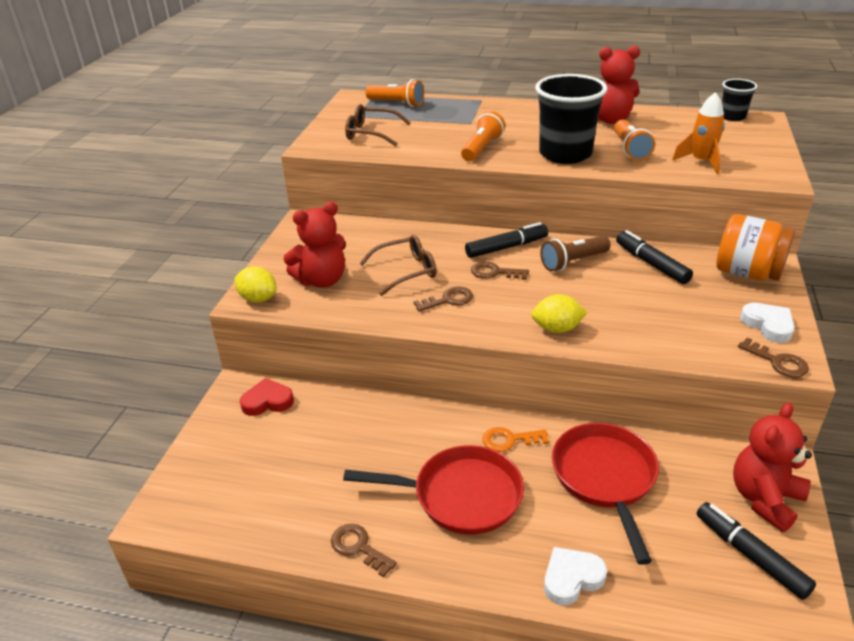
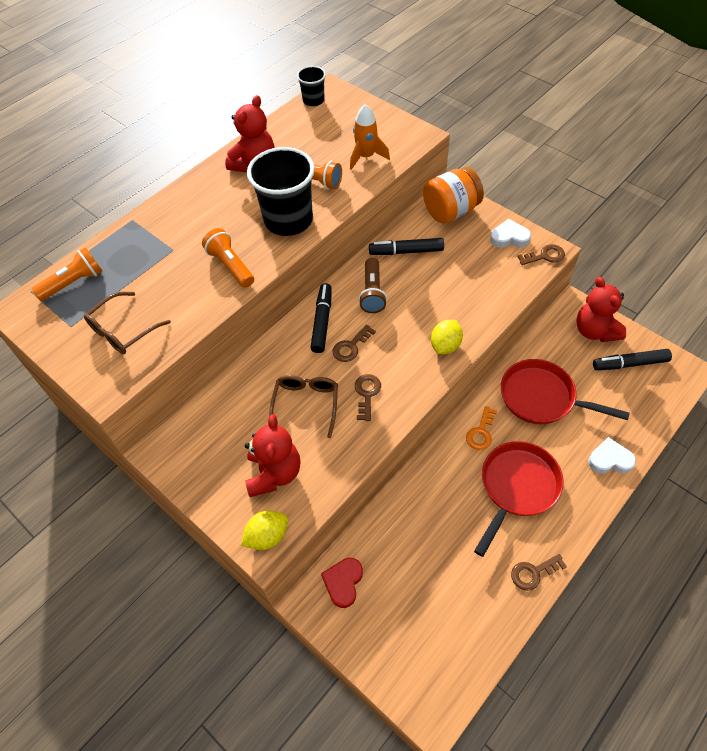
camera: 60 degrees left, 20 degrees up
(571, 578) = (610, 459): white heart -> white heart turned 90 degrees clockwise

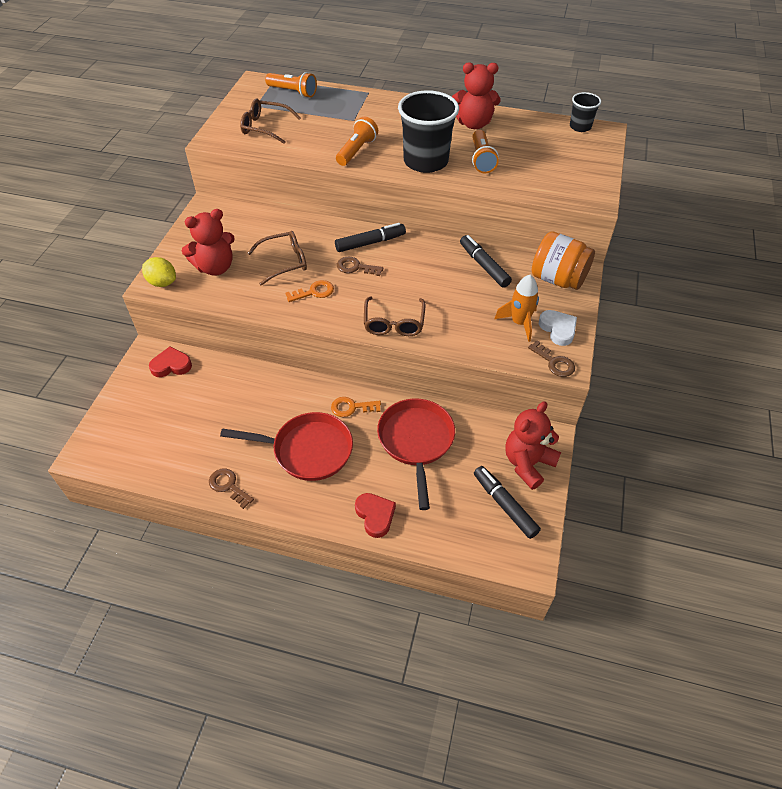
camera: 60 degrees right, 5 degrees down
(366, 157) = (536, 177): orange rocket -> orange rocket (519, 323)
(367, 394) = (314, 292): brown key -> orange key
(372, 293) = (421, 261): brown flashlight -> none
(445, 345) = (394, 324): yellow lemon -> brown glasses
(610, 459) = (375, 516): white heart -> red heart

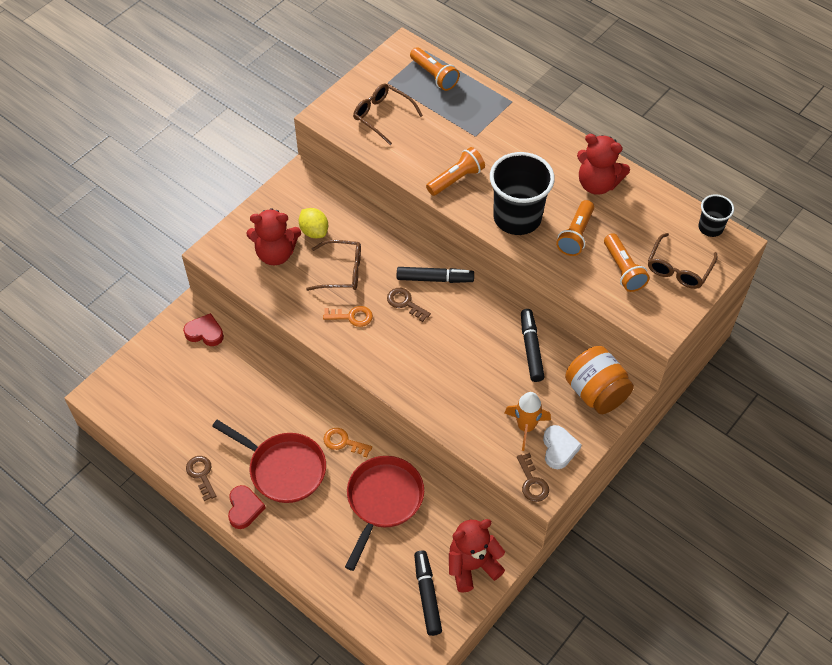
camera: 25 degrees right, 5 degrees up
(162, 282) = (221, 253): yellow lemon -> yellow lemon (314, 231)
(375, 516) = (310, 555): red heart -> red heart (244, 508)
(394, 324) = (407, 380): brown glasses -> brown glasses (678, 269)
(536, 171) = (623, 270): none -> orange flashlight

